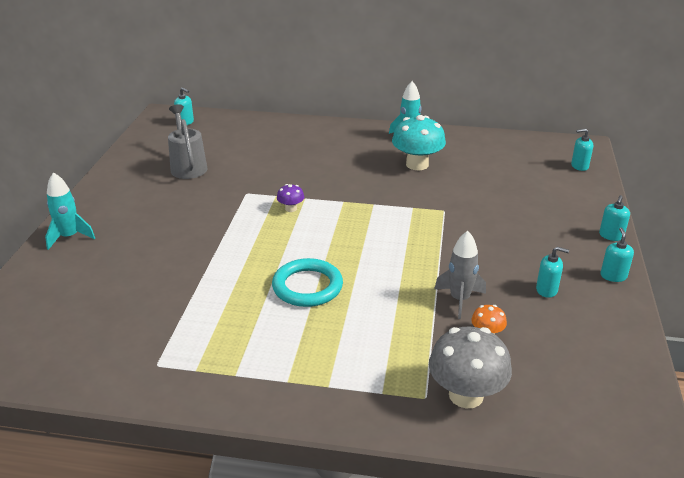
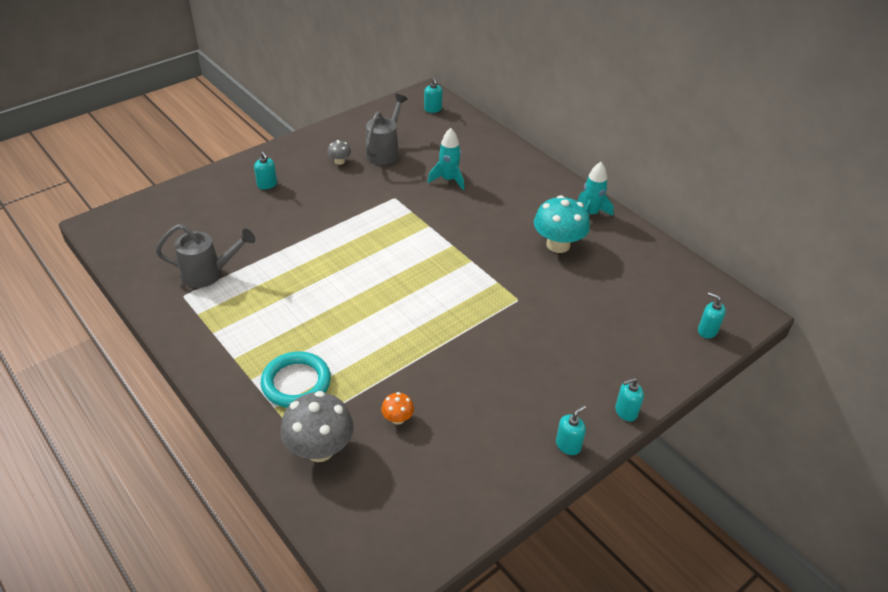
camera: 40 degrees right, 10 degrees up
(69, 237) = (246, 170): turquoise rocket -> turquoise rocket (448, 180)
(156, 190) = (339, 161): none -> grey mushroom
(157, 333) = (208, 274): none -> grey watering can
(291, 209) = (406, 229): purple mushroom -> none
(307, 286) = (333, 299): turquoise ring -> turquoise ring (296, 383)
(459, 299) = (418, 379): grey rocket -> none
(547, 290) = (494, 418): turquoise soap dispenser -> turquoise soap dispenser (267, 185)

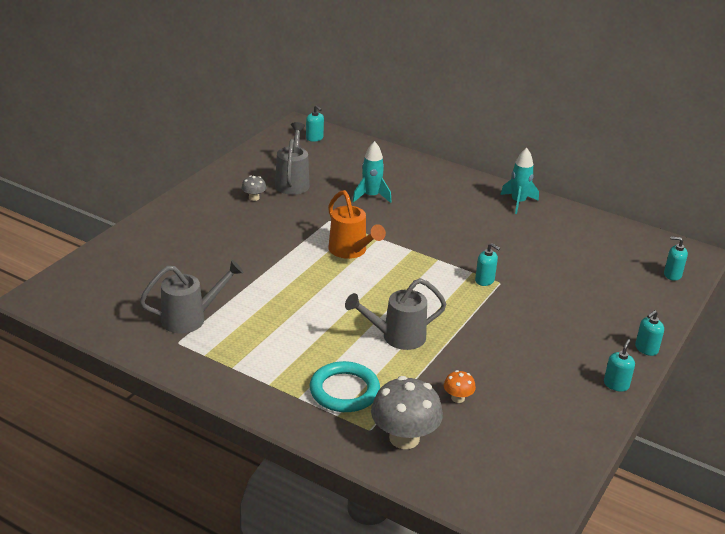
camera: 20 degrees left, 10 degrees down
(267, 185) = (194, 230): turquoise soap dispenser -> turquoise soap dispenser (484, 280)
(380, 337) = (397, 337): none -> grey watering can
(393, 235) = (351, 251): none -> orange watering can
(558, 245) = (506, 232): turquoise mushroom -> none

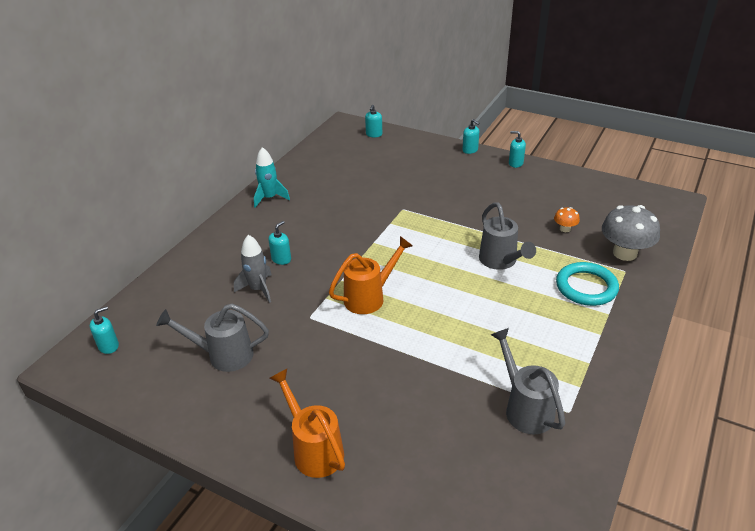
camera: 90 degrees left, 5 degrees up
(187, 218) = (314, 449): none -> orange watering can
(254, 198) = (262, 387): grey mushroom -> none
(371, 196) = (258, 289): turquoise rocket -> grey rocket
(484, 280) = (402, 216): turquoise soap dispenser -> turquoise soap dispenser (281, 259)

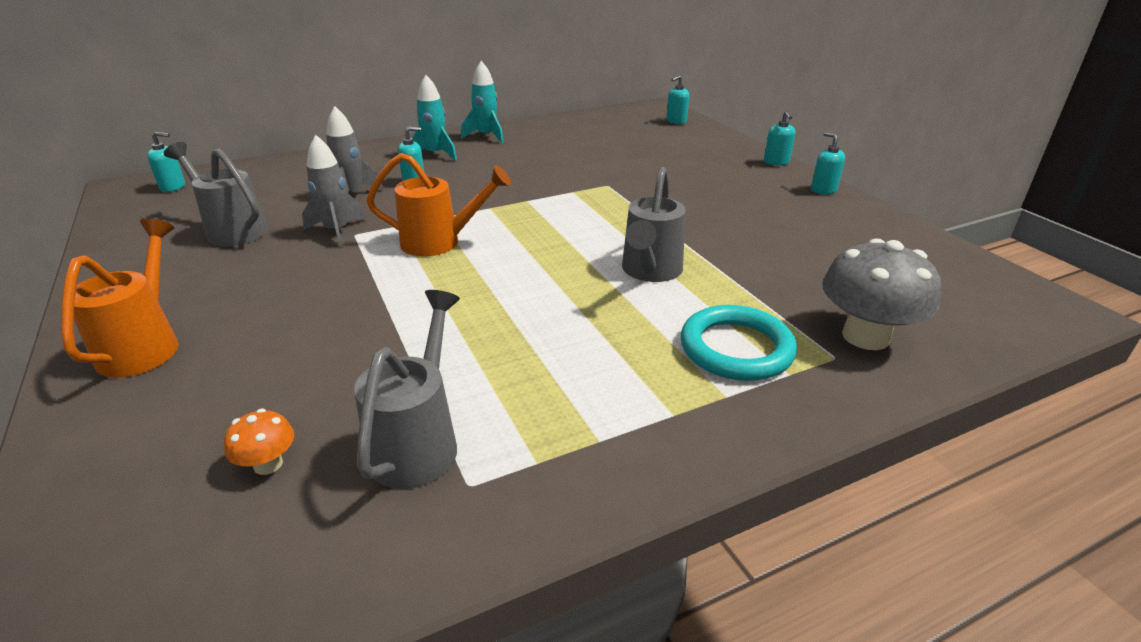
camera: 35 degrees right, 5 degrees down
(259, 230) = (435, 154): none -> turquoise rocket
(295, 321) = (337, 231): none -> grey rocket
(565, 229) = (800, 274): orange mushroom -> orange mushroom (268, 464)

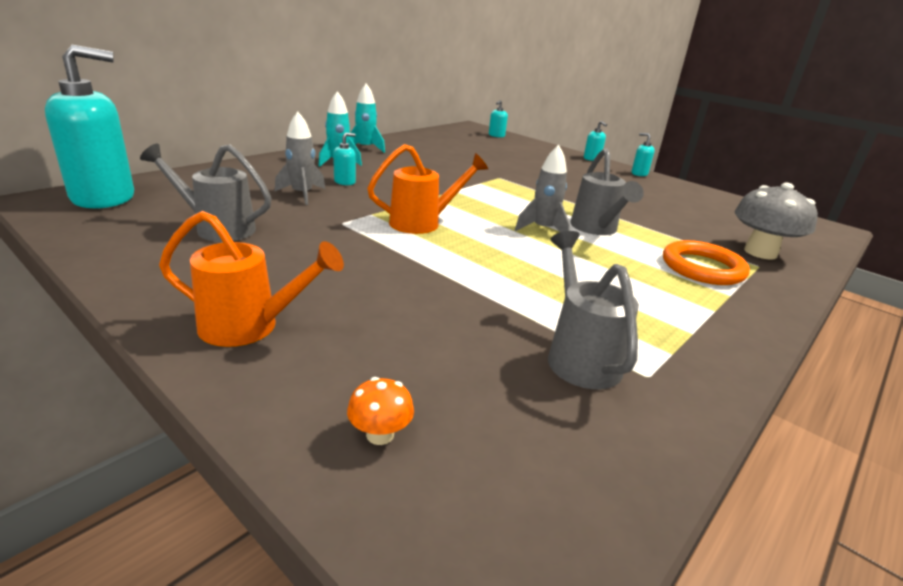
camera: 25 degrees left, 5 degrees down
(145, 345) = (250, 327): orange watering can -> orange watering can turned 120 degrees clockwise
(173, 187) = (104, 197): turquoise soap dispenser -> turquoise soap dispenser, size x2.42
(268, 464) = (486, 394): orange mushroom -> orange mushroom (380, 434)
(337, 231) = (323, 222): grey rocket -> grey rocket (543, 230)
(736, 348) = (702, 268): turquoise ring -> orange ring

